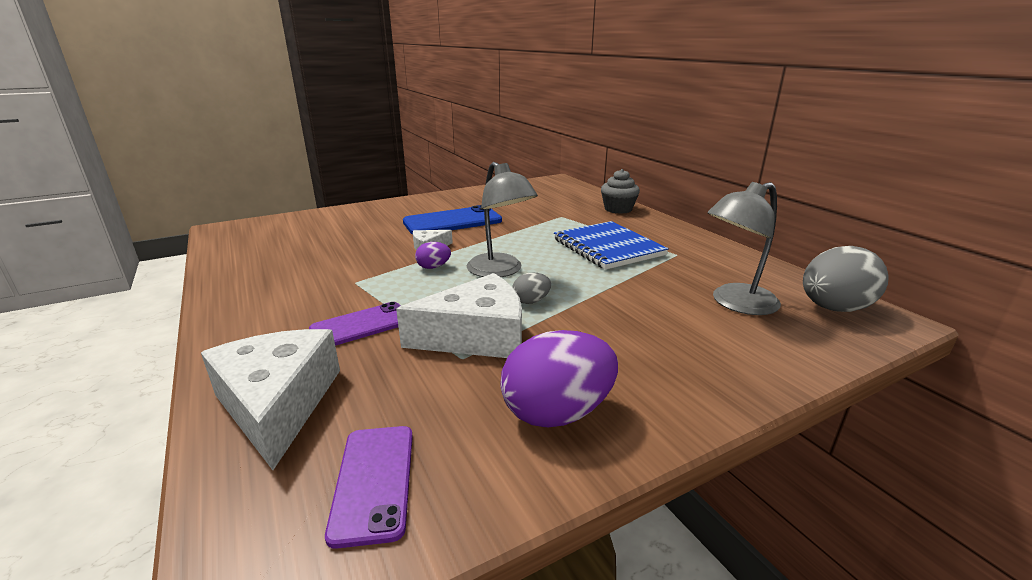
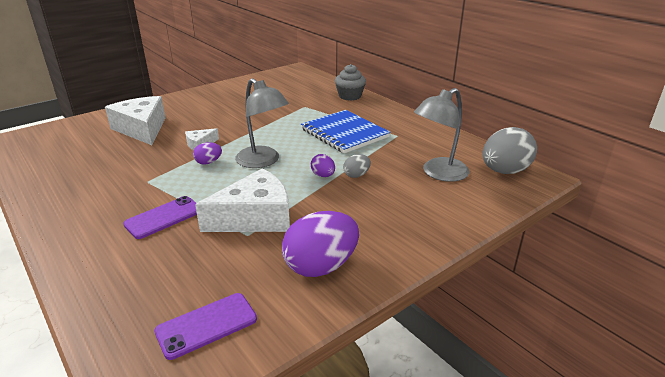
camera: 10 degrees left, 5 degrees up
(278, 404) = (120, 283): white cheese -> white cheese (142, 129)
(373, 481) = (206, 325): purple phone -> purple phone turned 75 degrees clockwise
(452, 221) = (214, 118): blue phone -> none
(531, 301) = (291, 185): grey egg -> grey egg (356, 175)
(575, 293) = (323, 175): none -> purple egg

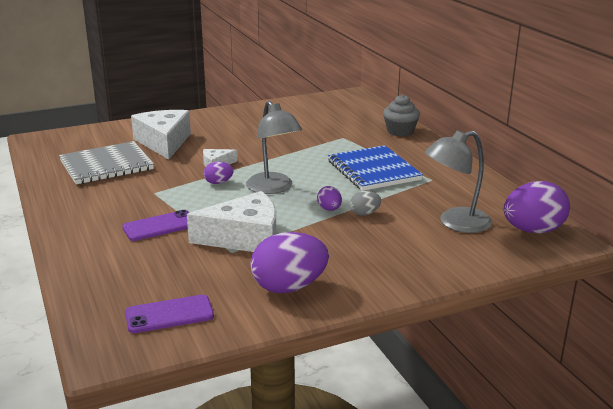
camera: 15 degrees right, 5 degrees down
(89, 158) = (106, 165): none -> grey notebook
(504, 171) = (533, 230): grey egg -> purple egg

